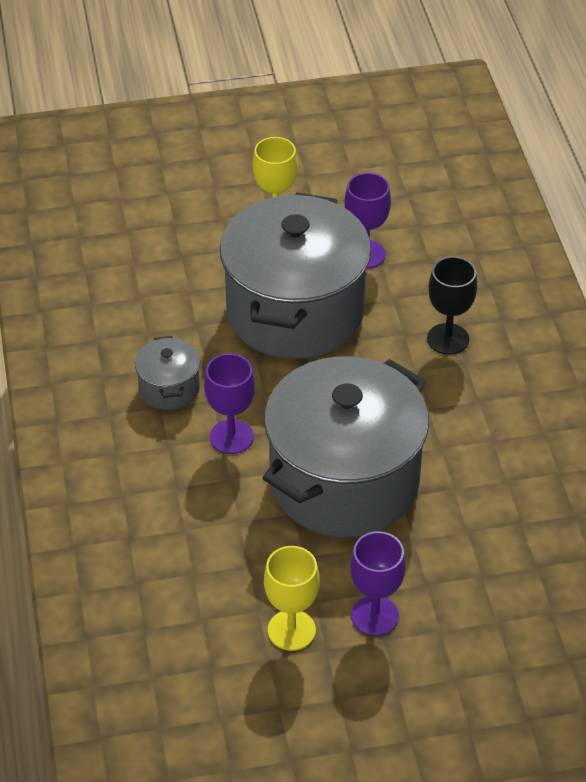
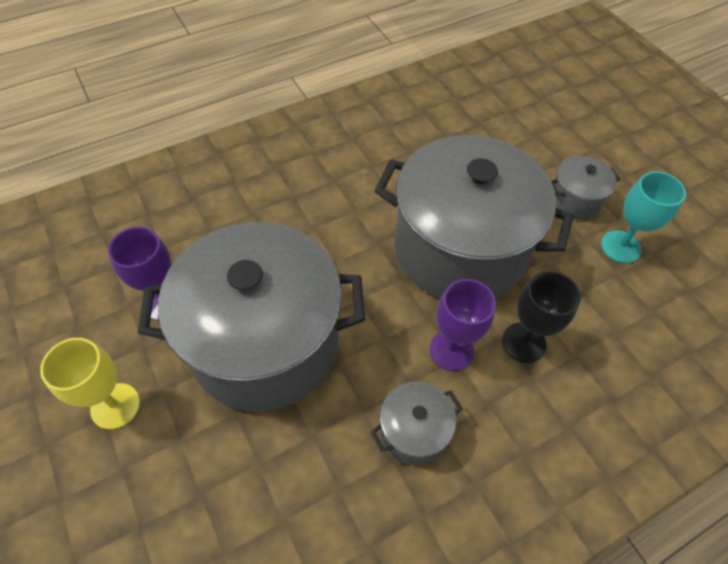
camera: 110 degrees left, 10 degrees up
(291, 630) = (620, 247): yellow goblet -> turquoise goblet
(374, 616) = (574, 200): purple goblet -> grey pot
(448, 339) = (268, 213): black goblet -> black goblet (524, 342)

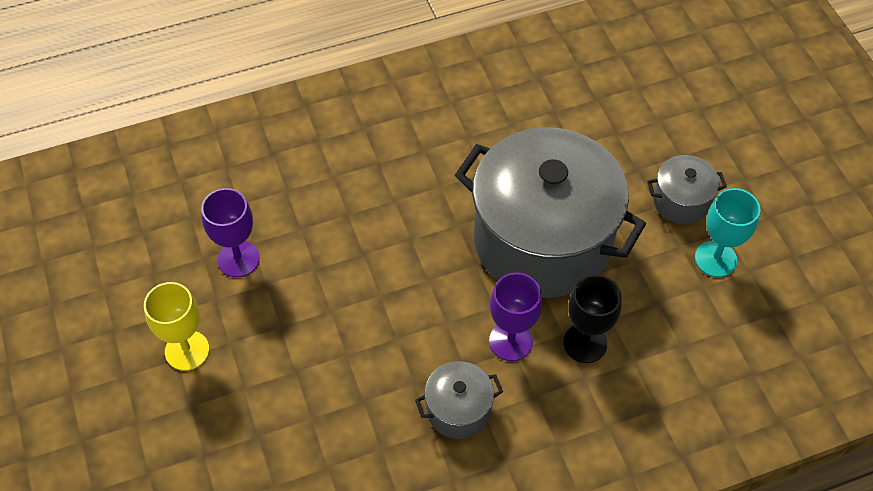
camera: 10 degrees right, 0 degrees up
(265, 342) = (330, 311): grey pot -> none

